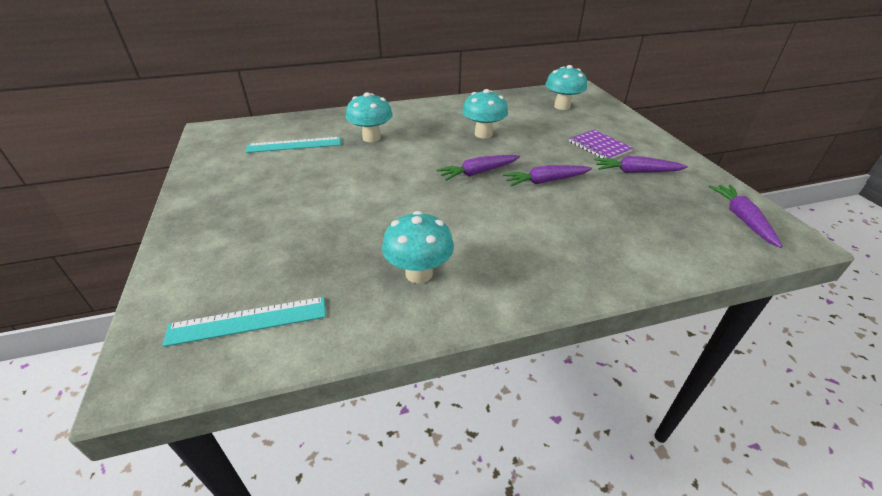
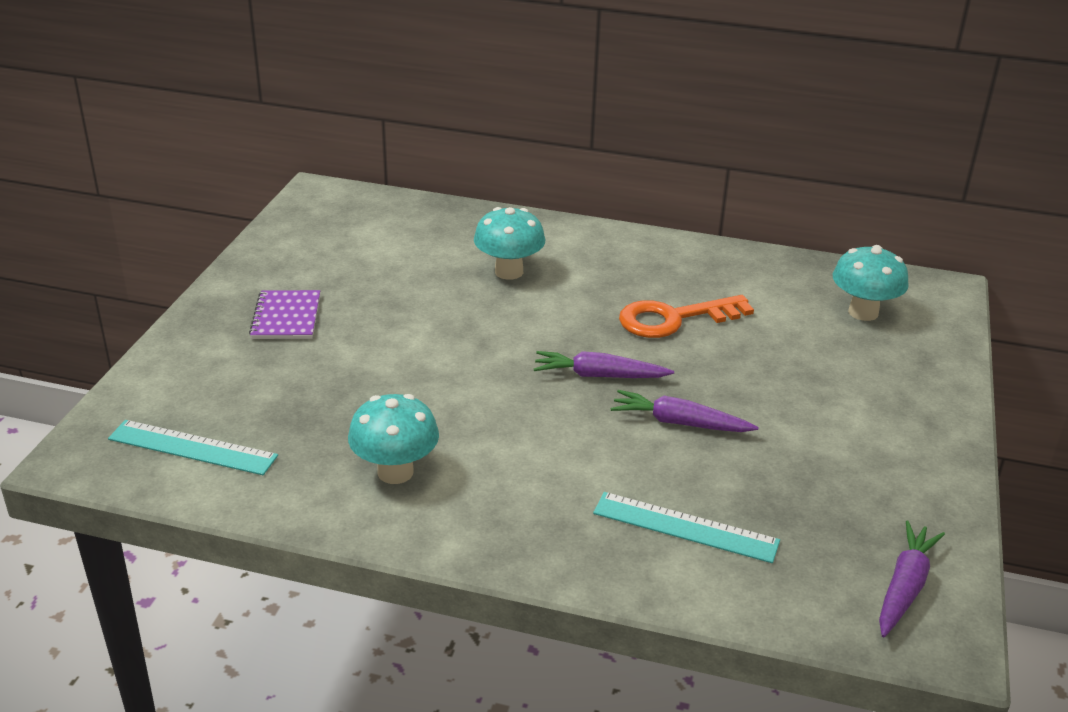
camera: 30 degrees right, 5 degrees down
(294, 145) = (401, 250): turquoise ruler -> turquoise ruler (685, 527)
(483, 134) = (674, 319): turquoise mushroom -> orange key
(599, 146) = (833, 401): purple notebook -> purple notebook (286, 317)
(636, 172) = (837, 461): purple carrot -> none

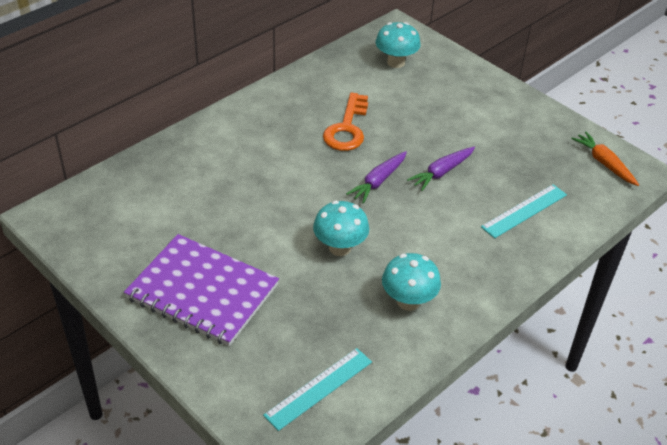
camera: 60 degrees left, 10 degrees up
(286, 317) = (202, 291): purple notebook -> purple notebook, size x1.99
(509, 272) = (240, 169): turquoise mushroom -> turquoise mushroom (340, 248)
(904, 587) = (604, 163): purple carrot -> orange carrot

